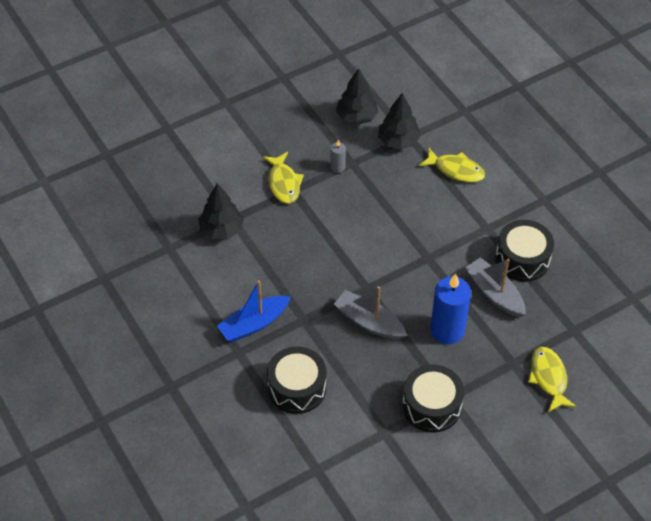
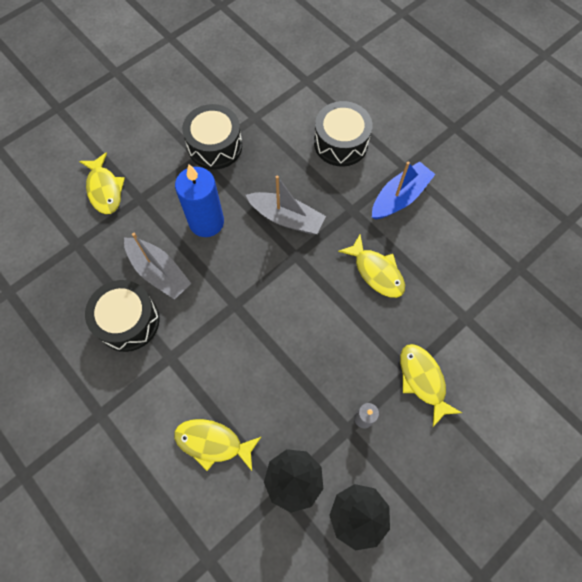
camera: 170 degrees right, 15 degrees up
(221, 230) = (471, 300): black tree -> none
(297, 264) = (376, 272): none -> yellow fish

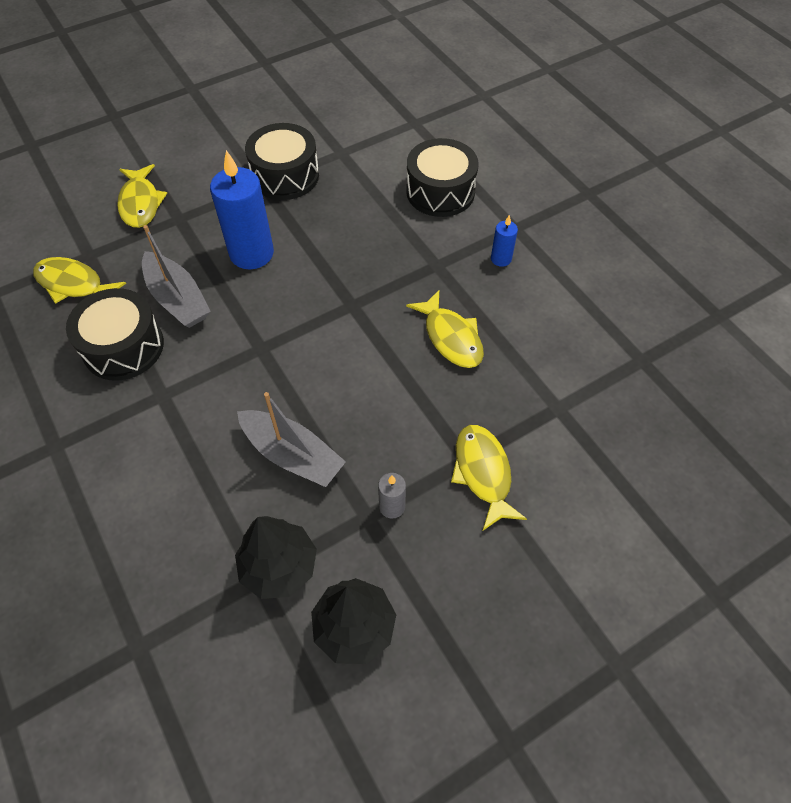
camera: 10 degrees right, 10 degrees down
(213, 443) = (186, 503): yellow fish -> yellow fish (74, 284)
(286, 218) = (351, 262): grey boat -> grey boat (292, 455)
(400, 197) = (501, 259): blue boat -> blue candle

